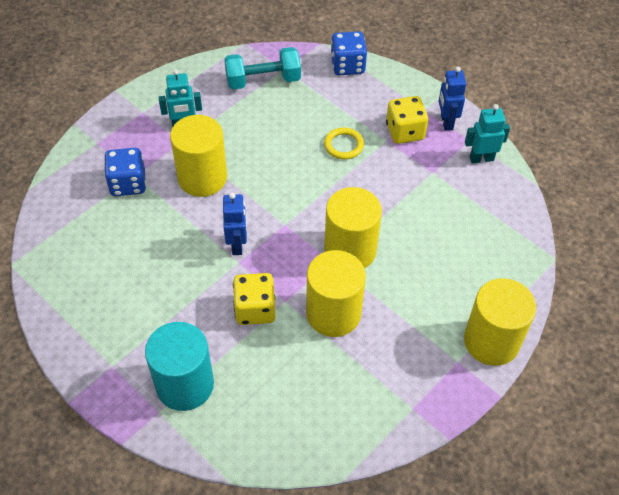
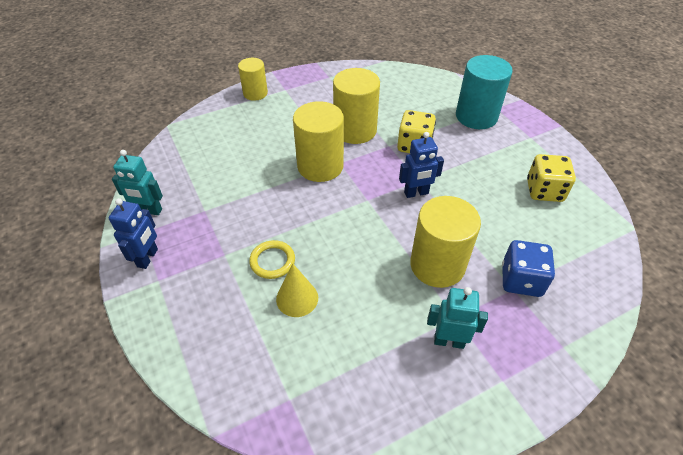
camera: 160 degrees left, 5 degrees down
(237, 245) = (416, 193): blue robot -> blue robot turned 120 degrees counterclockwise
(263, 80) = (326, 385): turquoise dumbbell -> none
(309, 124) = (297, 298): none -> yellow cone
(347, 66) = (201, 376): blue dice -> none
(405, 132) = (199, 259): yellow dice -> yellow dice (544, 191)
(491, 341) = (255, 93): yellow cylinder -> yellow cylinder, size x0.62

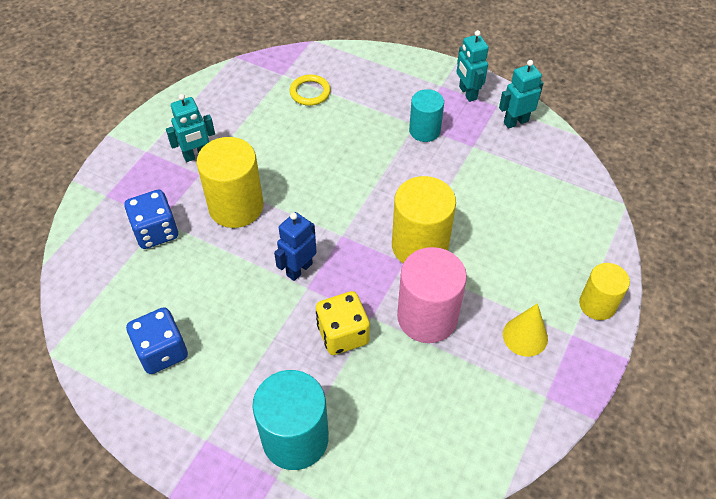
camera: 145 degrees right, 5 degrees up
(148, 258) = (467, 93): blue robot -> turquoise robot
(224, 244) = (424, 130): none -> turquoise cylinder
(272, 261) = (373, 139): yellow ring -> yellow ring (310, 92)
(297, 298) = (329, 125): yellow cone -> yellow cone (525, 336)
(355, 130) = (427, 317): yellow cylinder -> pink cylinder
(544, 191) = (162, 351): yellow dice -> blue dice

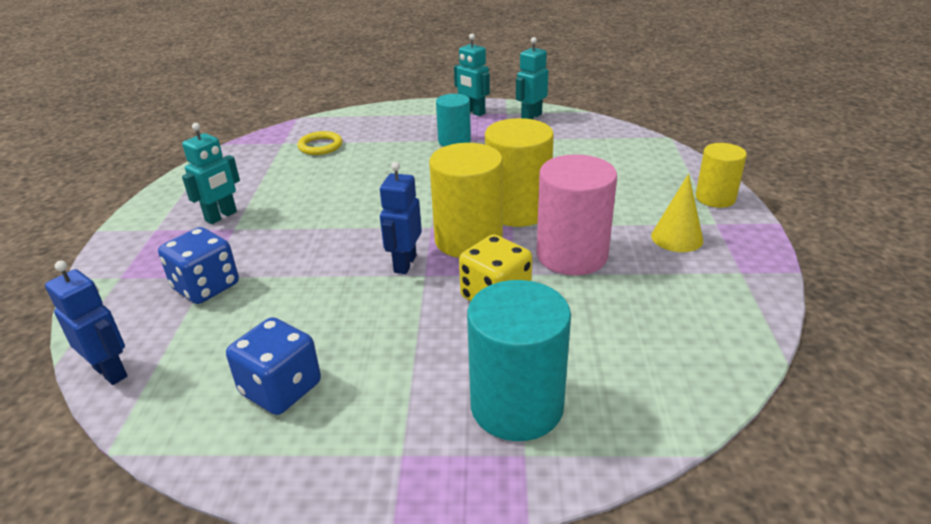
camera: 25 degrees left, 20 degrees down
(71, 287) = (111, 372): none -> blue robot
(236, 206) = (295, 239): yellow cylinder -> yellow cylinder (468, 240)

